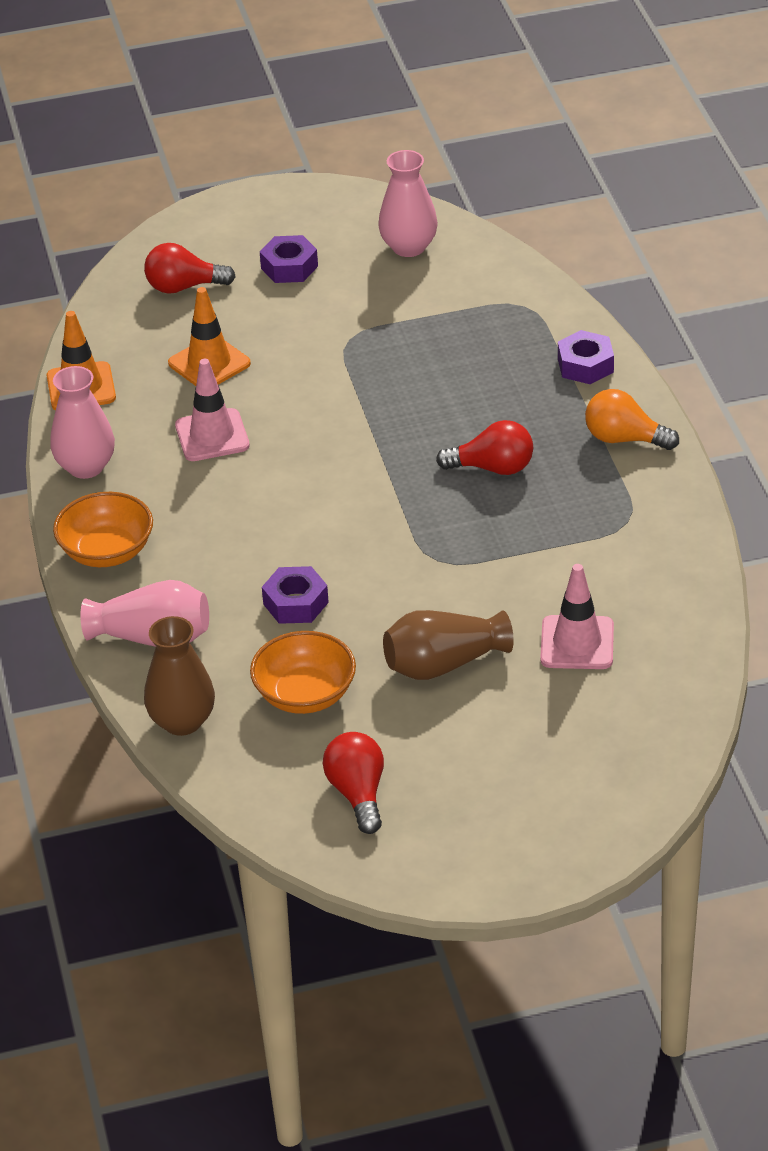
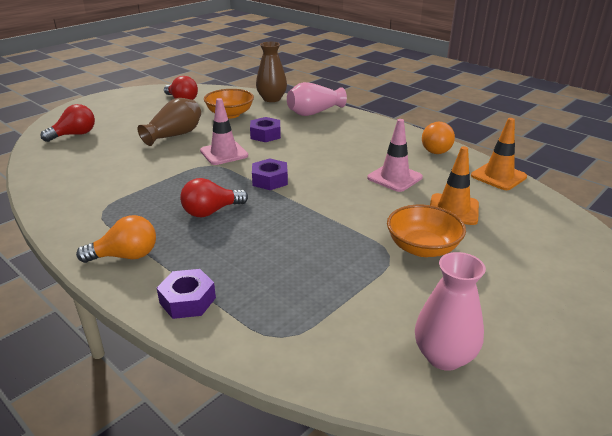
camera: 145 degrees right, 10 degrees down
(86, 467) = (434, 149): pink vase -> orange light bulb
(107, 551) = (374, 128): orange bowl -> orange bowl (422, 248)
(184, 287) = (549, 249): red light bulb -> red light bulb (74, 135)
(289, 267) = (508, 293): purple nut -> purple nut (270, 180)
(577, 643) = (109, 156): pink traffic cone -> pink traffic cone (224, 153)

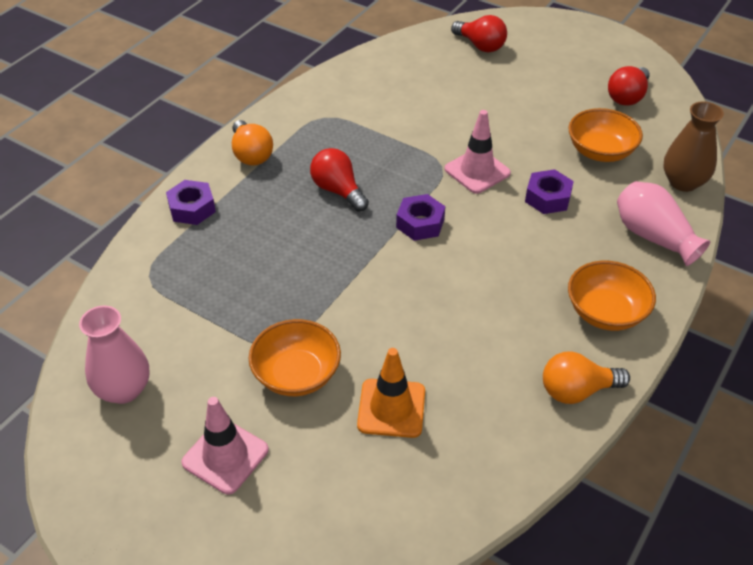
camera: 80 degrees right, 15 degrees up
(174, 135) = (511, 119): brown vase -> none
(373, 133) = (605, 312): none -> orange bowl
(394, 177) = (463, 343): pink traffic cone -> pink traffic cone (225, 456)
(498, 176) = (507, 471): orange traffic cone -> none

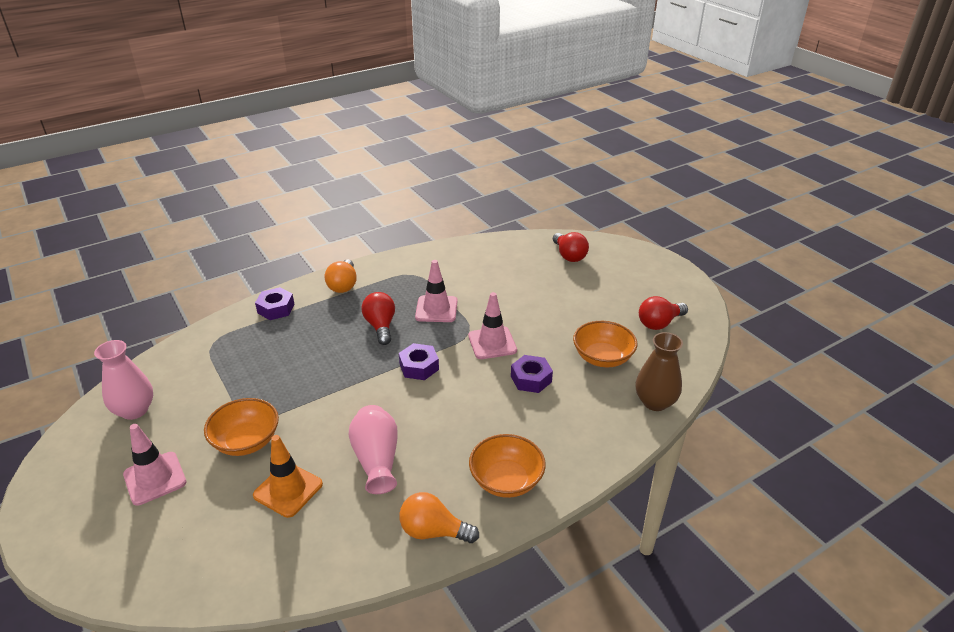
camera: 25 degrees right, 10 degrees down
(385, 151) = (436, 309): none -> pink traffic cone
(653, 237) = (594, 436): pink vase -> pink vase (376, 459)

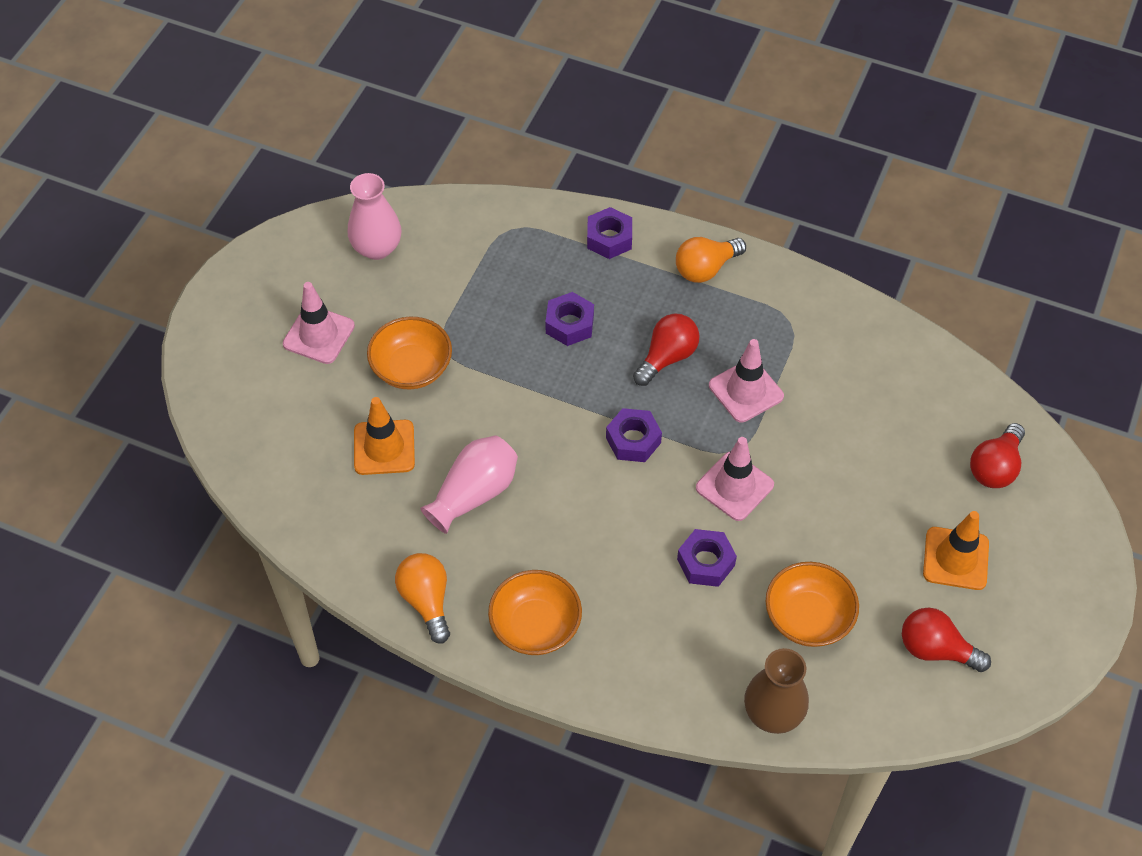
camera: 55 degrees right, 20 degrees up
(310, 352) = (569, 324): none -> purple nut
(610, 291) = (955, 558): none -> orange traffic cone

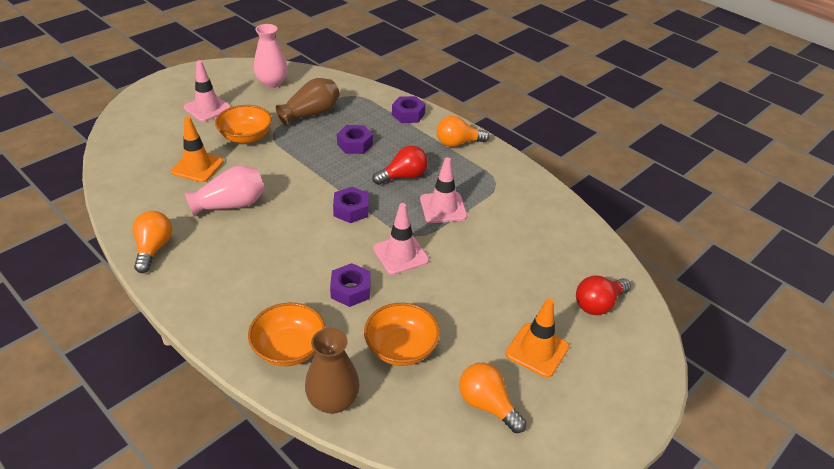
camera: 20 degrees right, 15 degrees down
(473, 289) = (311, 113): none -> brown vase
(535, 626) = (209, 286): orange bowl -> orange bowl (289, 348)
(935, 649) = (487, 405): red light bulb -> orange light bulb

